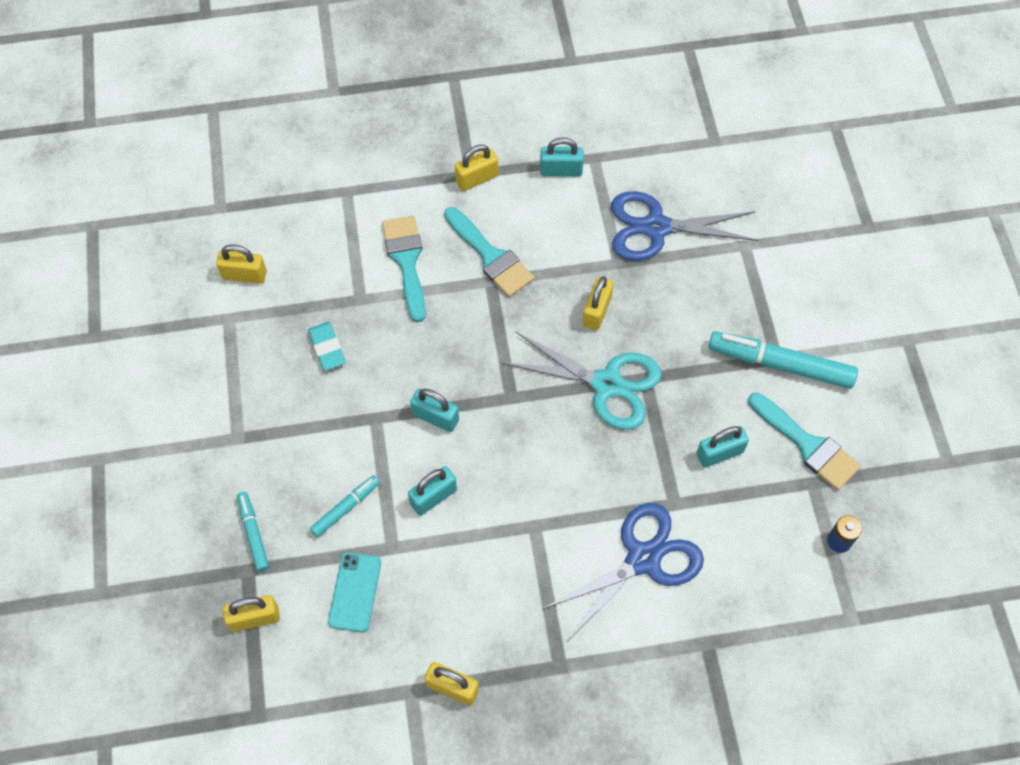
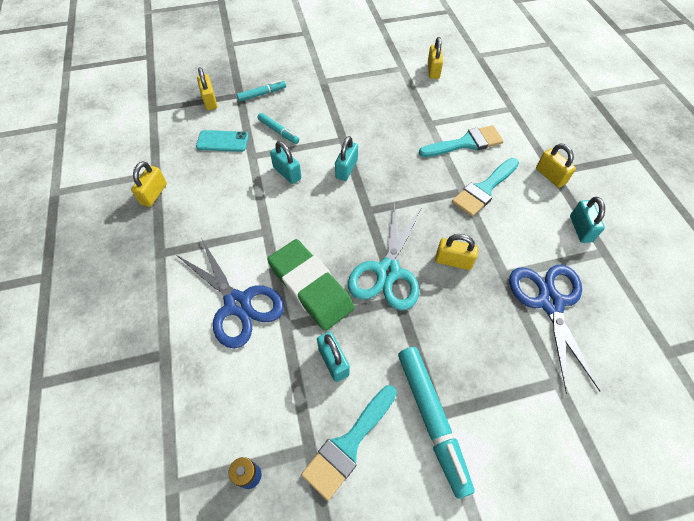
camera: 85 degrees right, 5 degrees down
(327, 348) = (389, 111): turquoise eraser -> none
(623, 473) = (310, 287): none -> green eraser
(781, 365) = (431, 418): turquoise marker -> turquoise marker turned 150 degrees clockwise

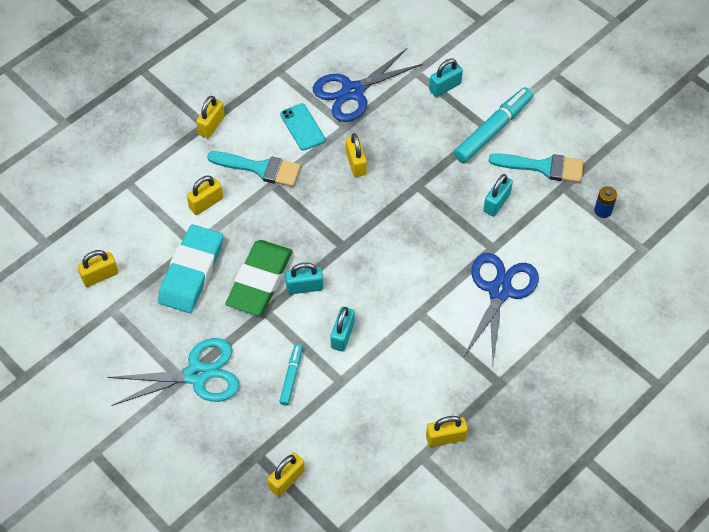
camera: 120 degrees left, 0 degrees up
(222, 141) = (339, 422): turquoise phone -> turquoise phone (302, 127)
(261, 94) = (243, 430): turquoise marker -> none
(310, 287) = (448, 249): green eraser -> green eraser (260, 281)
(387, 271) = (397, 203): turquoise scissors -> turquoise scissors (197, 375)
(405, 113) = (191, 272): none -> turquoise eraser
(465, 143) = (206, 203): turquoise brush -> yellow padlock
(580, 229) = (263, 90): turquoise padlock -> turquoise padlock (445, 87)

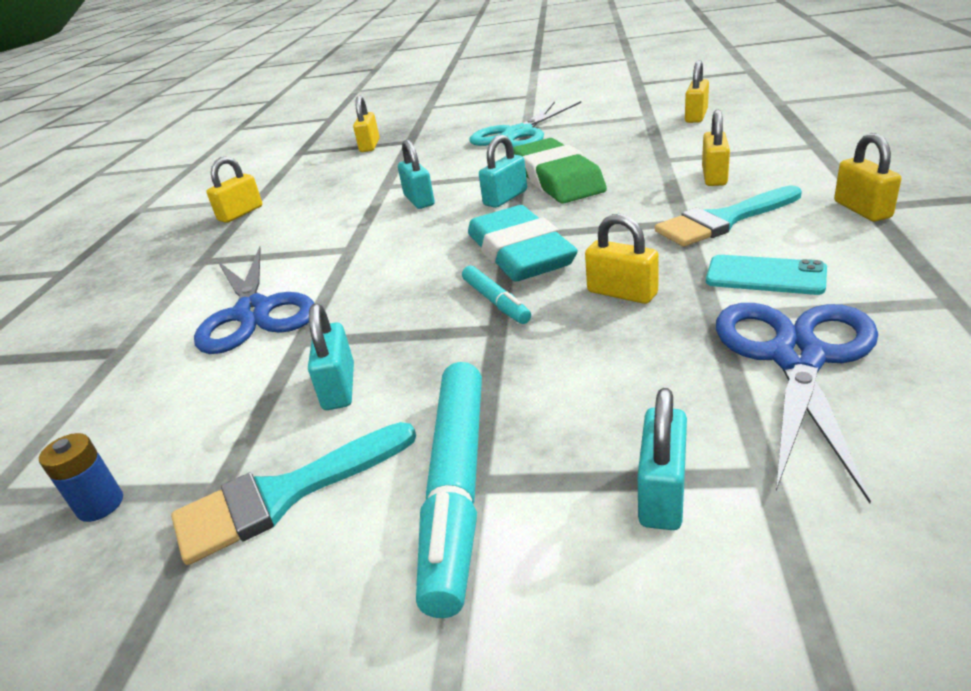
camera: 145 degrees right, 25 degrees down
(191, 272) = (629, 151): turquoise eraser -> turquoise eraser (519, 253)
(291, 377) = (435, 167): turquoise marker -> turquoise marker (495, 301)

